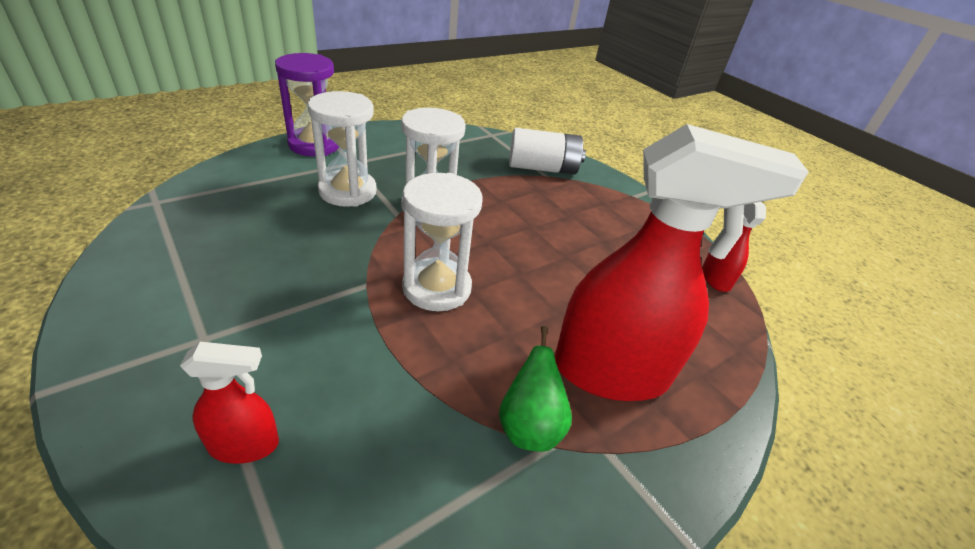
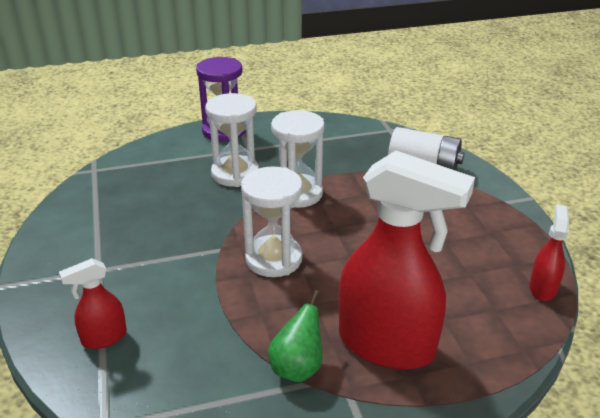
camera: 25 degrees right, 5 degrees down
(245, 445) = (104, 338): red spray bottle -> red spray bottle turned 135 degrees clockwise

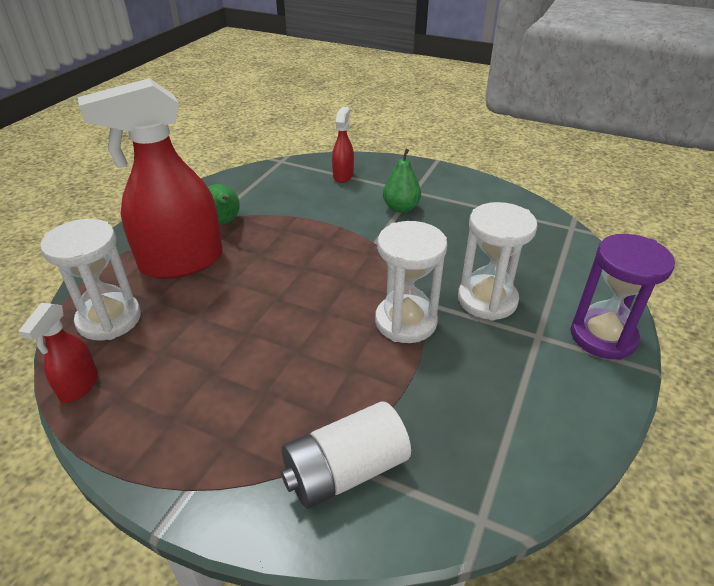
camera: 130 degrees right, 5 degrees up
(142, 261) = (401, 208): none -> green pear
(274, 259) = (329, 260): white hourglass -> white hourglass (109, 319)
(542, 288) = (79, 386): red spray bottle -> red spray bottle turned 45 degrees clockwise

